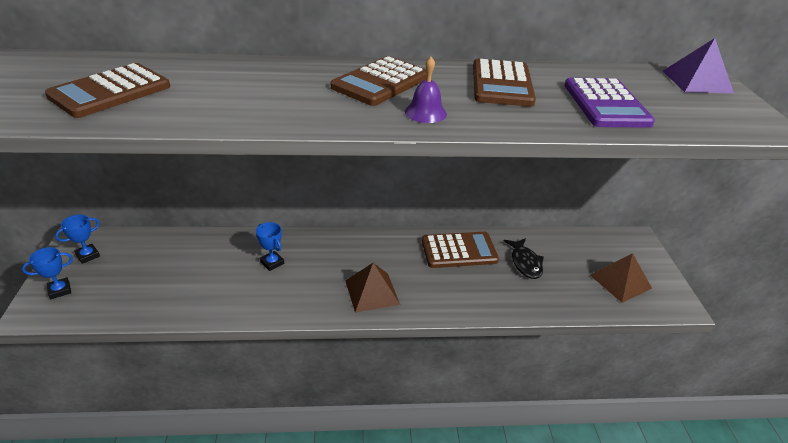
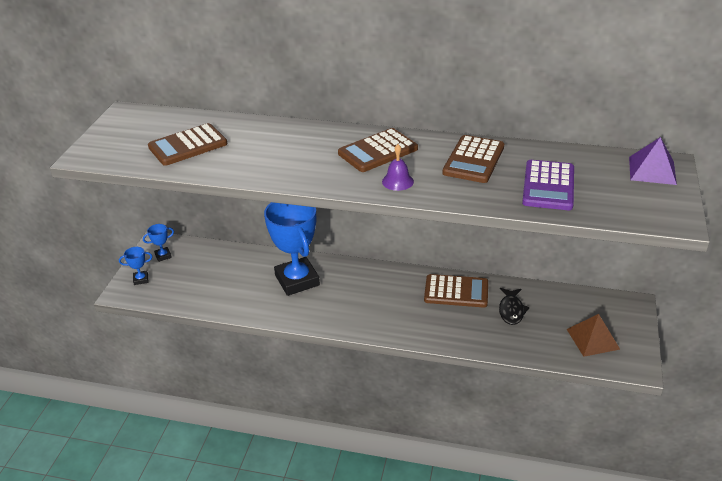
camera: 20 degrees right, 0 degrees up
(272, 263) = (297, 280): blue trophy -> blue trophy, size x2.45
(372, 292) = (368, 315): brown pyramid -> none

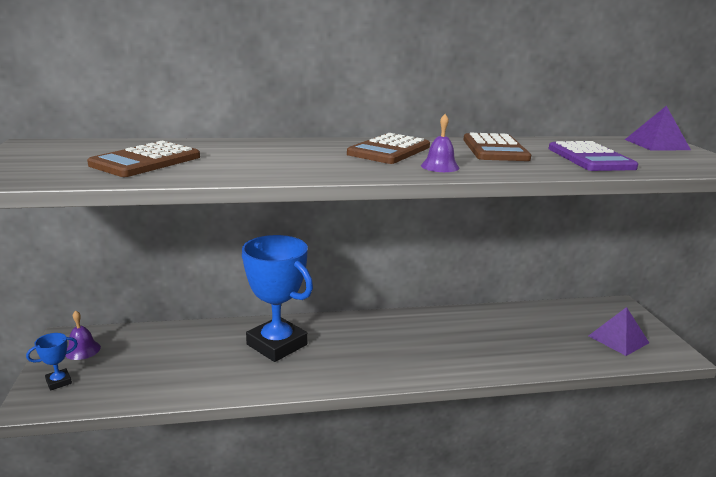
camera: 25 degrees left, 15 degrees down
(163, 256) = (82, 350): blue trophy -> purple bell
(456, 292) = (458, 324): brown calculator -> none
(511, 310) = (524, 330): black fish -> none
(593, 339) = (618, 339): brown pyramid -> purple pyramid

